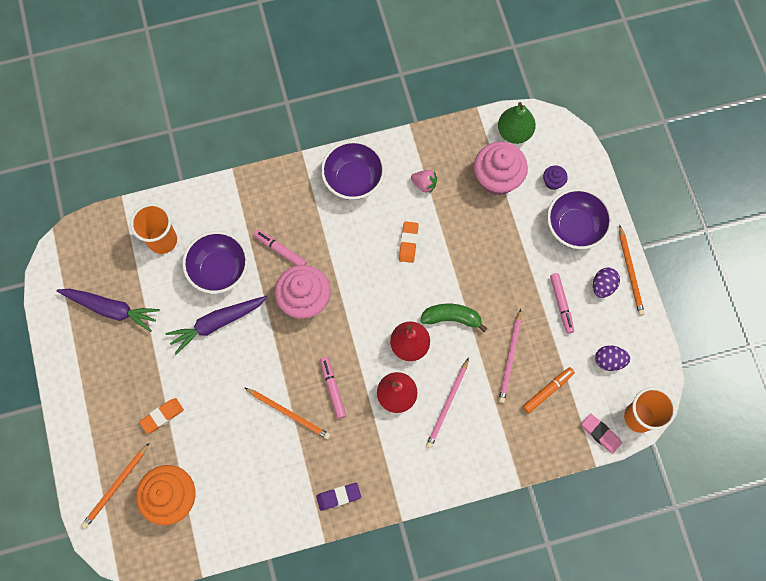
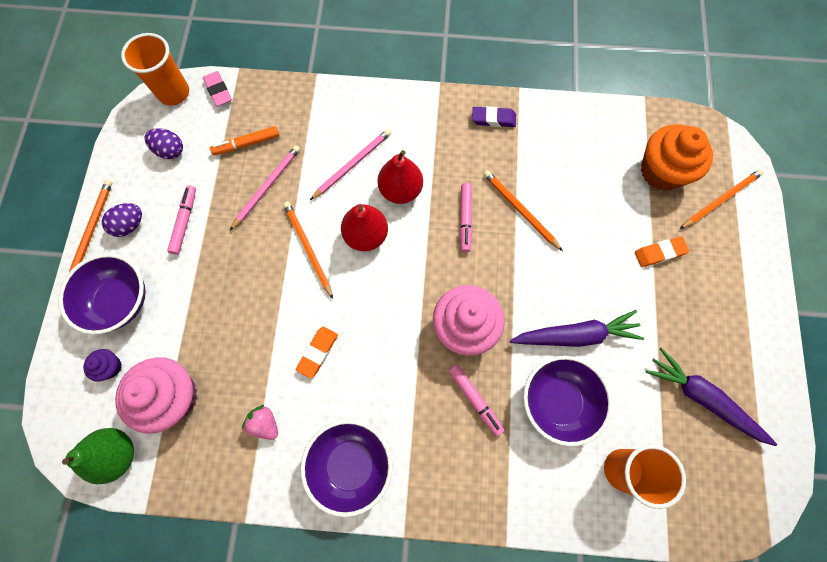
camera: 160 degrees left, 0 degrees up
(451, 318) = (308, 248): green banana -> orange pencil

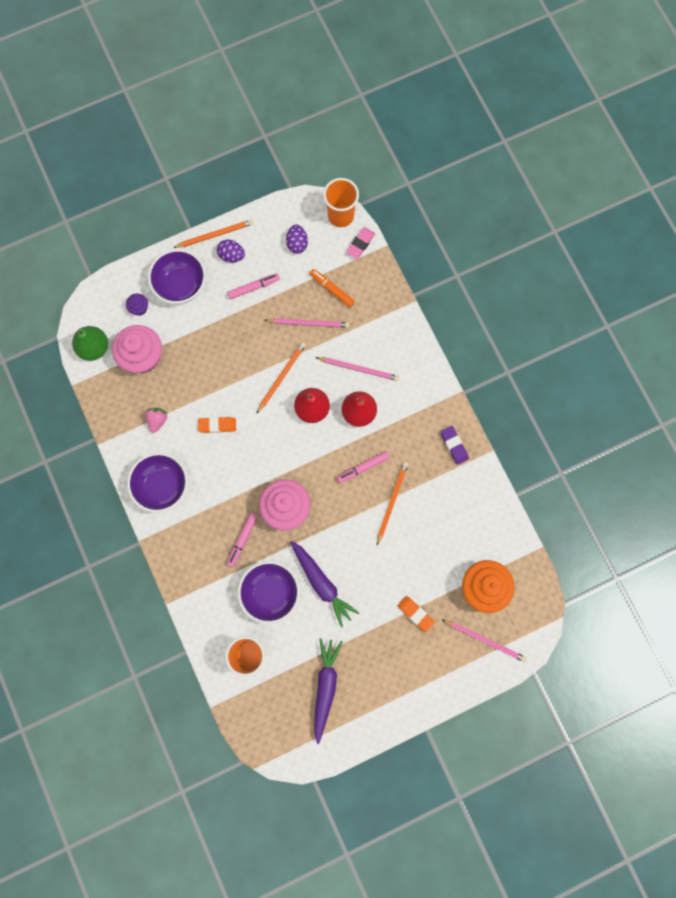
camera: 60 degrees right, 5 degrees up
(720, 199) = (485, 640): orange pencil -> pink pencil

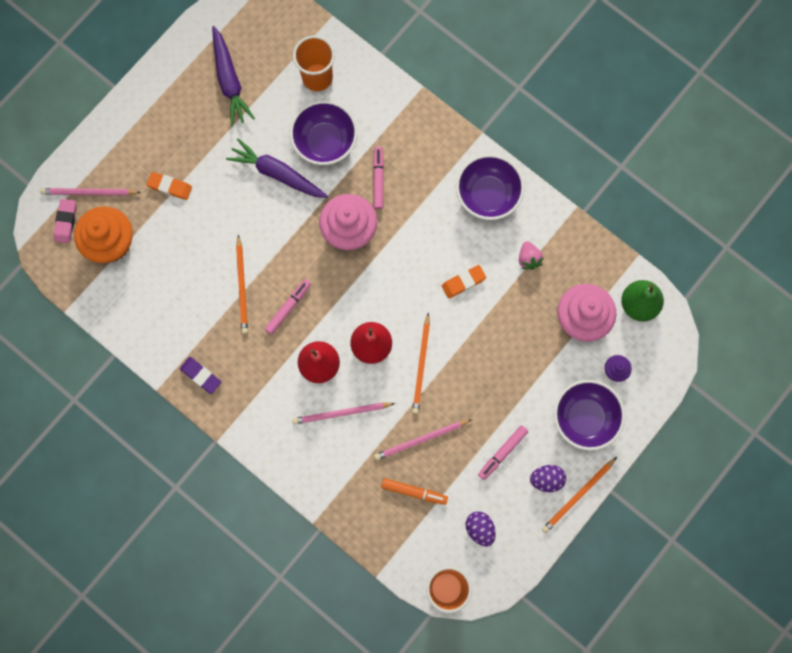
camera: 155 degrees right, 0 degrees up
(360, 244) = (407, 563): pink eraser -> pink eraser (66, 222)

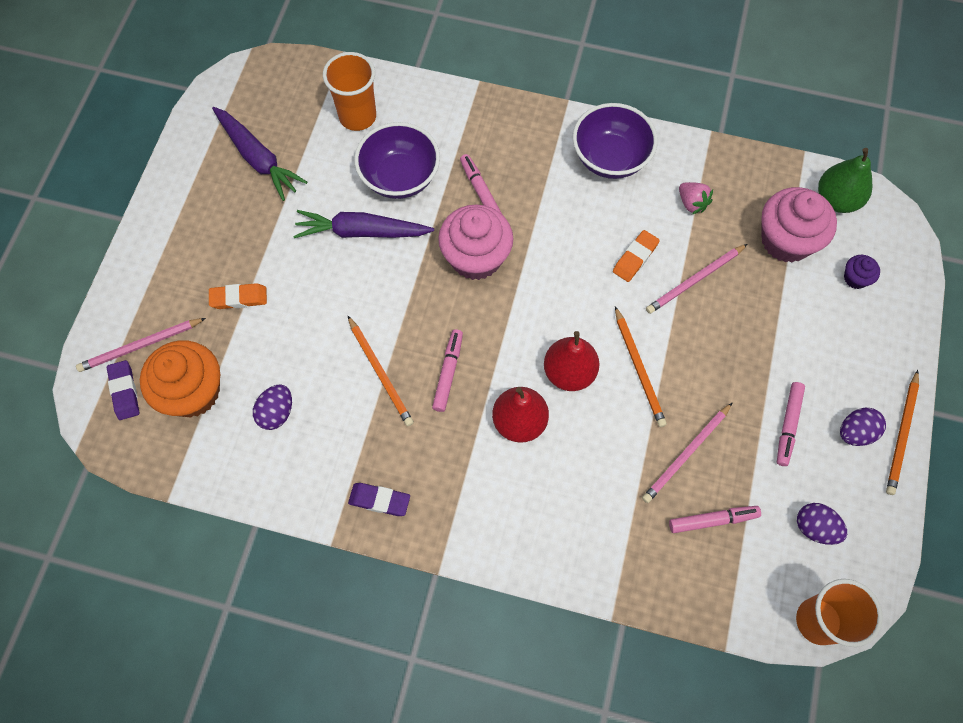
camera: 25 degrees left, 10 degrees down
(66, 222) = (124, 391): pink eraser -> purple eraser
(160, 283) = (276, 413): none -> purple egg
(341, 413) = (575, 466): pink pencil -> pink pencil (694, 280)
(414, 492) = (713, 520): orange marker -> pink marker
(584, 418) = (855, 344): purple bowl -> none

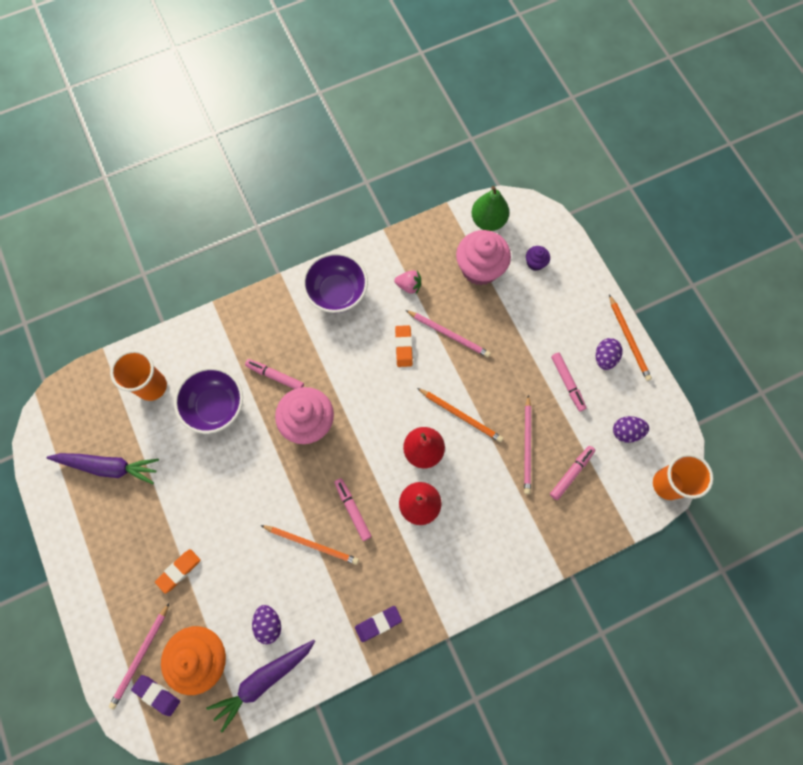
camera: 40 degrees left, 5 degrees up
(361, 232) = (221, 462): purple carrot -> purple carrot (263, 680)
(694, 280) = (449, 334): pink pencil -> pink pencil turned 75 degrees counterclockwise

